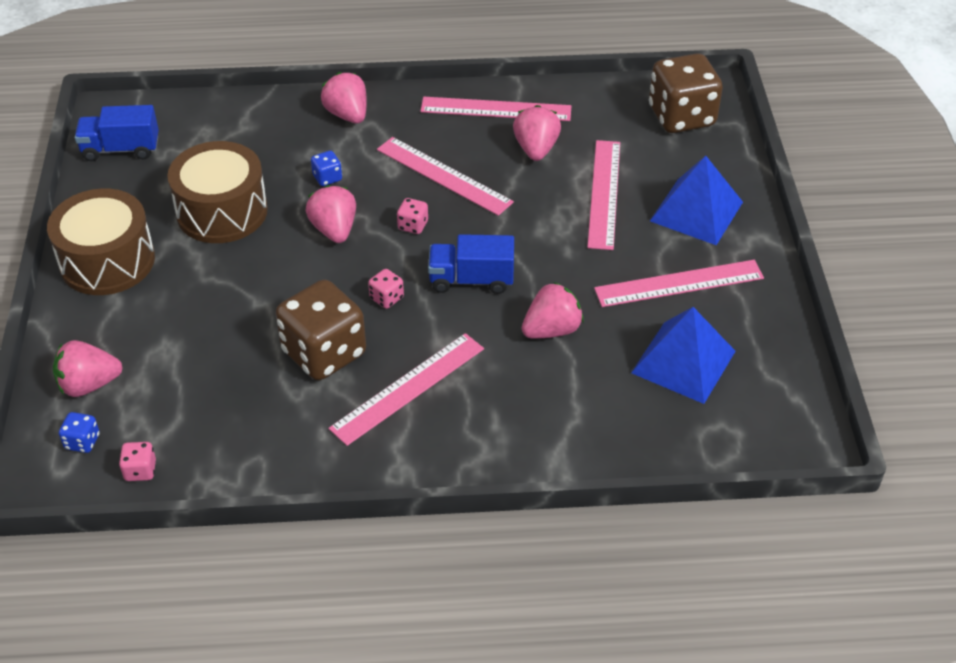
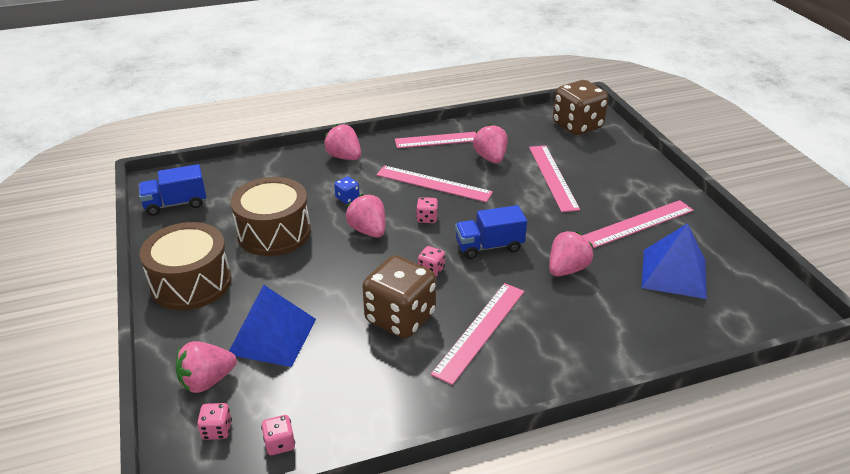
camera: 15 degrees left, 10 degrees down
(82, 442) = (217, 430): blue dice -> pink dice
(696, 211) = (622, 178): blue pyramid -> blue pyramid (272, 336)

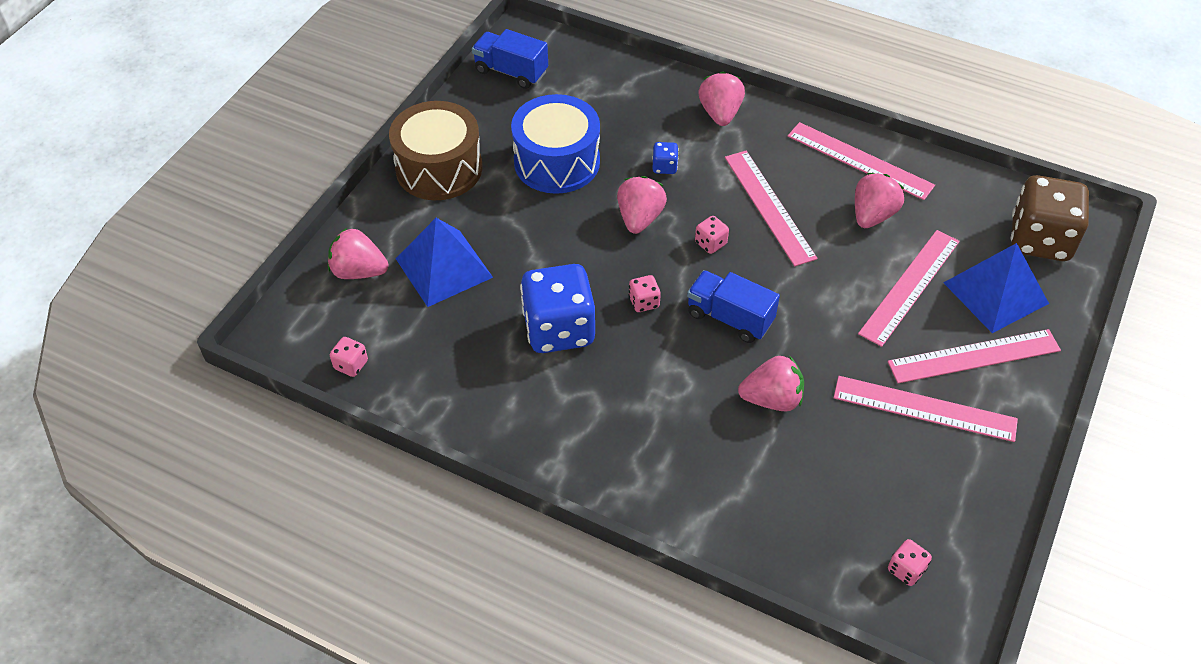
camera: 45 degrees right, 15 degrees up
(217, 430) = (324, 319): pink dice -> pink dice (906, 570)
(274, 233) = (557, 162): brown drum -> blue drum
(400, 318) = (559, 329): brown dice -> blue dice
(480, 331) = (609, 395): pink ruler -> pink ruler (974, 356)
(674, 273) = (877, 488): blue pyramid -> blue pyramid (996, 293)

